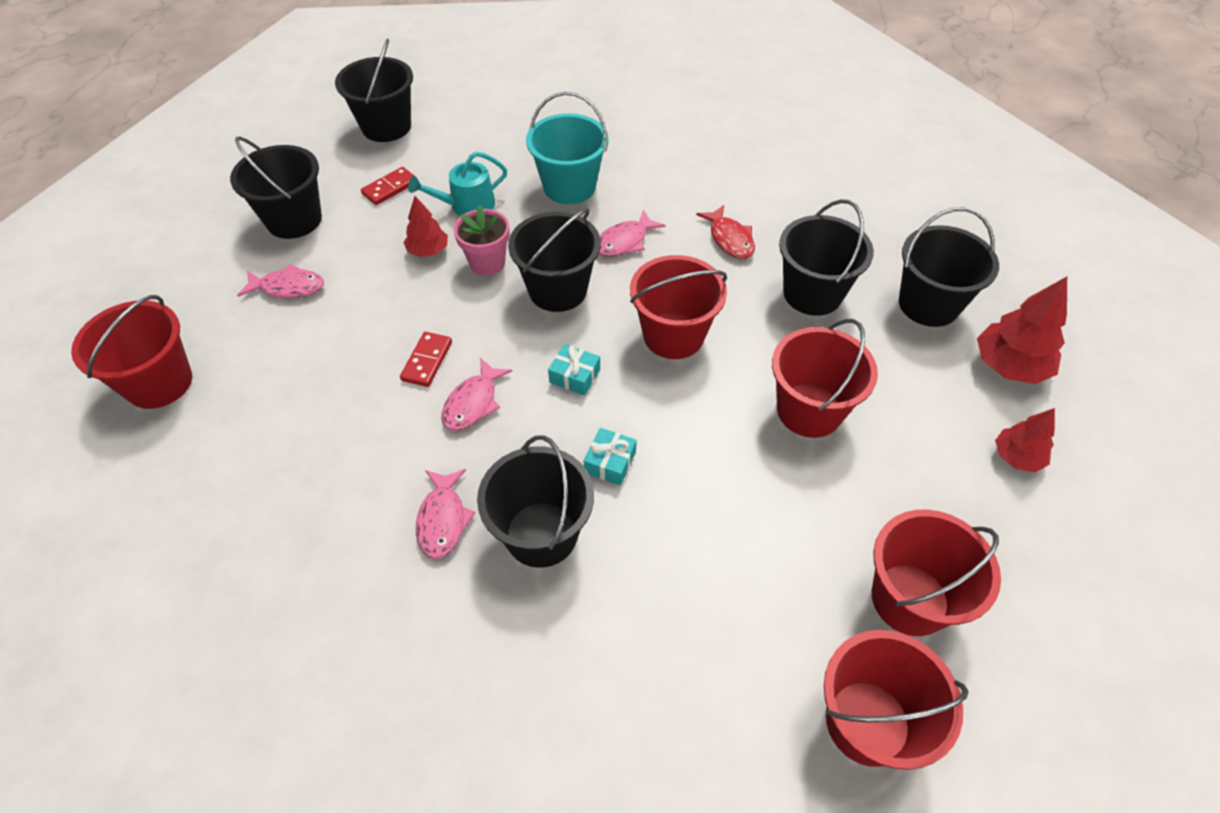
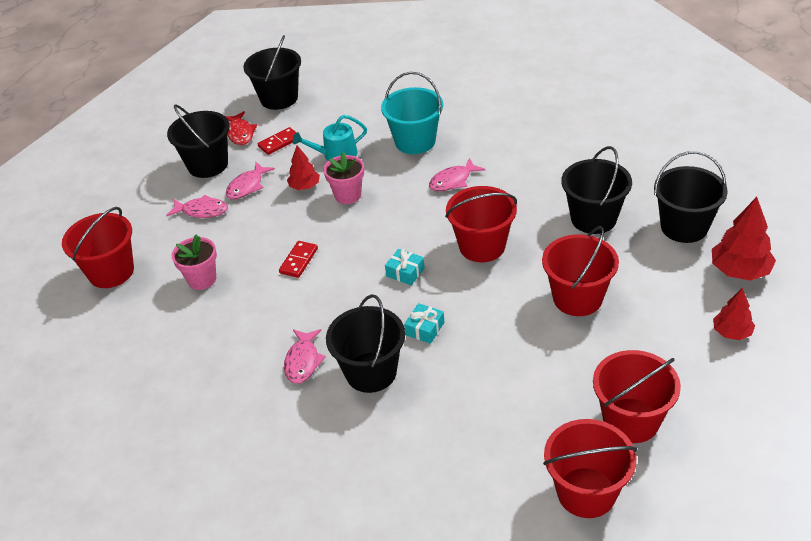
camera: 10 degrees right, 10 degrees down
(291, 392) = (202, 279): none -> pink flower pot
(473, 403) = (330, 288): pink fish -> pink fish (247, 186)
(558, 290) = (398, 214): black bucket -> none
(730, 239) = (535, 179): red fish -> red fish (240, 133)

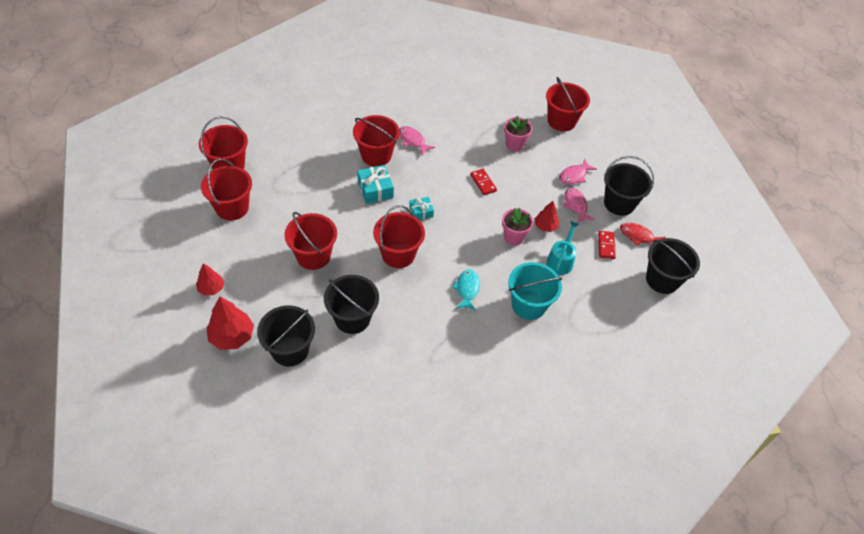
camera: 125 degrees right, 10 degrees up
(371, 372) = (376, 155): black bucket -> red bucket
(425, 329) = (375, 189): turquoise gift -> turquoise gift, size x1.57
(453, 181) = (467, 289): pink fish -> turquoise fish

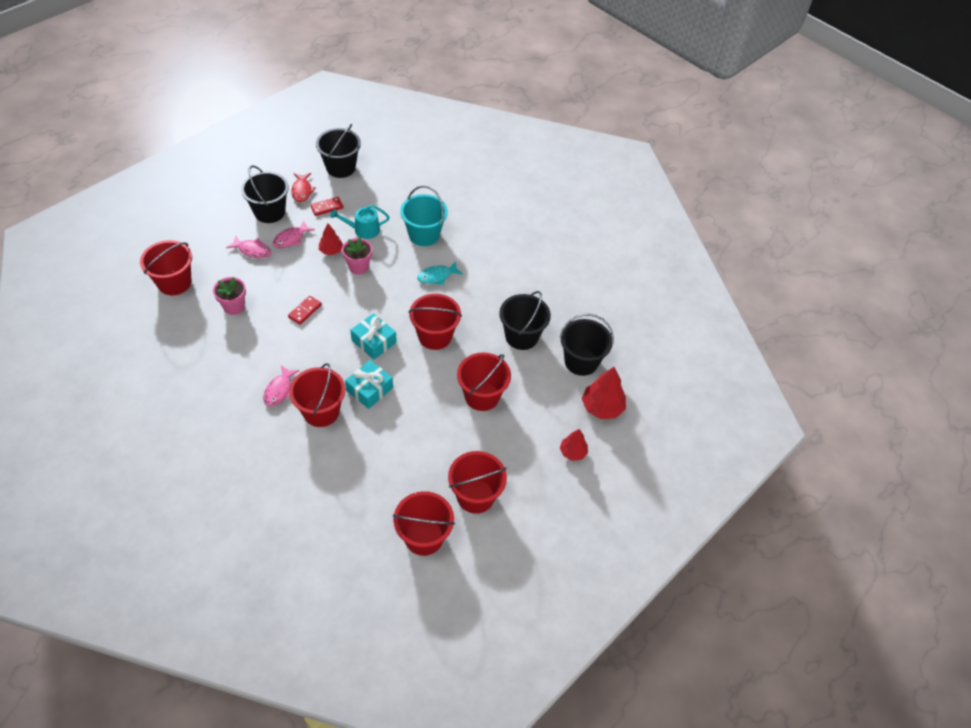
camera: 120 degrees left, 0 degrees up
(421, 212) = (374, 341): turquoise gift -> turquoise gift, size x1.57

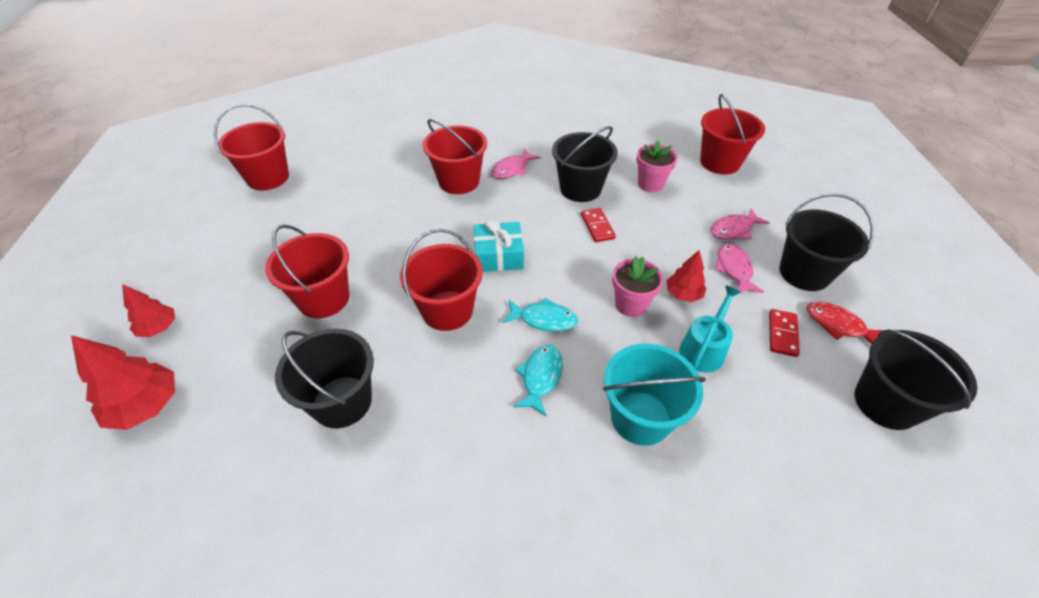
camera: 135 degrees right, 5 degrees down
(279, 390) = (512, 169): pink fish -> pink fish turned 105 degrees counterclockwise
(369, 389) = (443, 221): turquoise gift -> none
(402, 294) = (544, 319): none -> turquoise fish
(475, 496) = (246, 225): red bucket -> none
(581, 361) = (221, 442): black bucket -> black bucket (580, 189)

